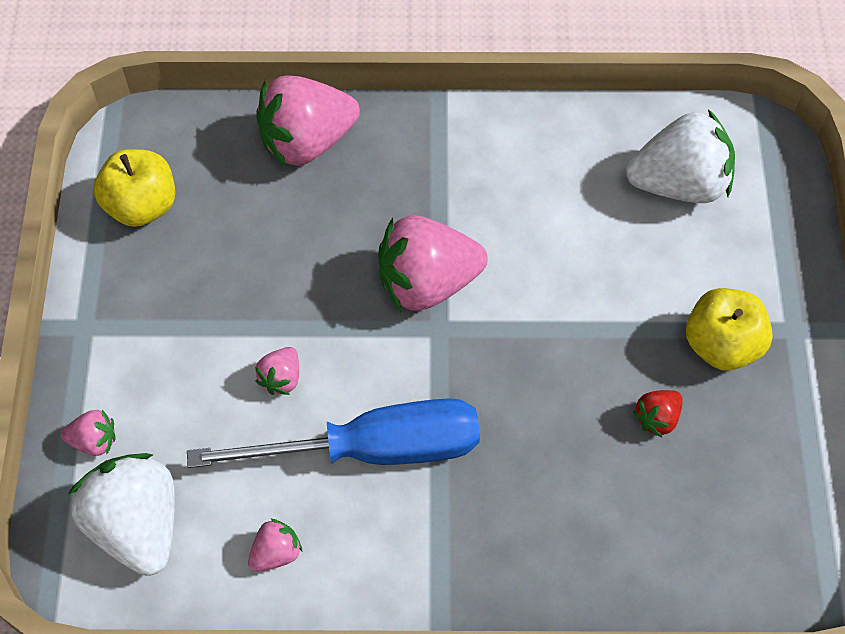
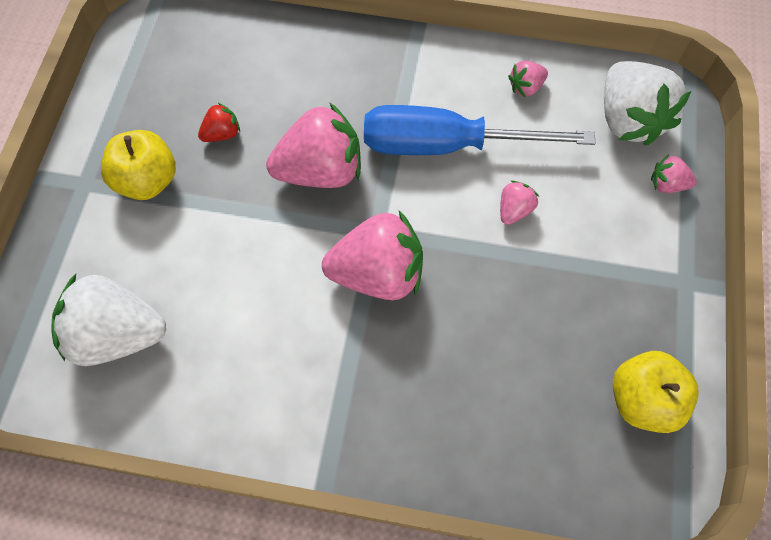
camera: 170 degrees left, 5 degrees up
(307, 142) = (472, 448): pink strawberry -> pink strawberry (320, 170)

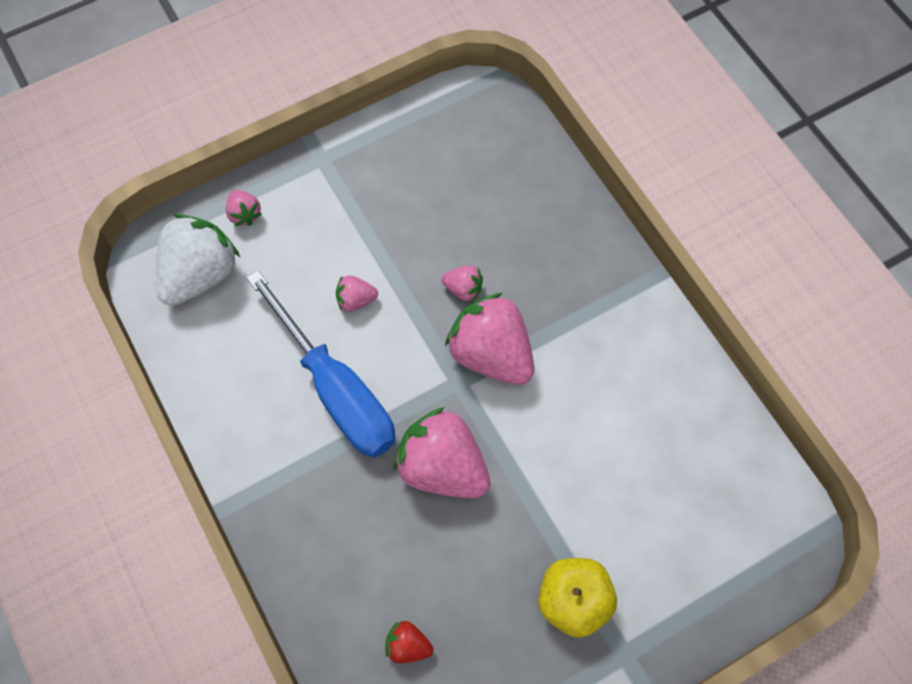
camera: 130 degrees left, 0 degrees up
(118, 334) = (703, 495): white strawberry -> none
(222, 134) = (477, 581): red strawberry -> red strawberry (408, 645)
(526, 87) = (225, 370): pink strawberry -> pink strawberry (463, 289)
(642, 399) = (435, 137): yellow apple -> none

